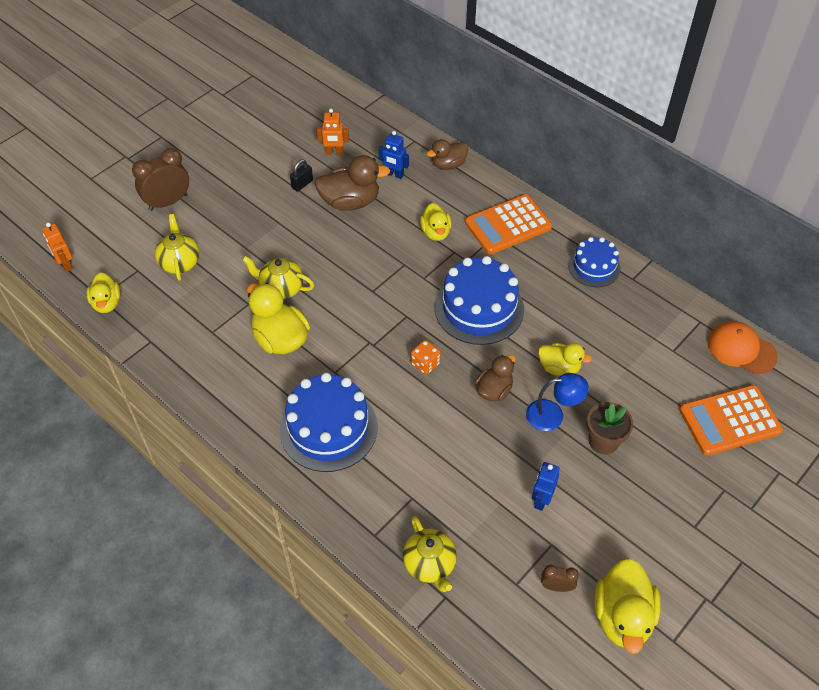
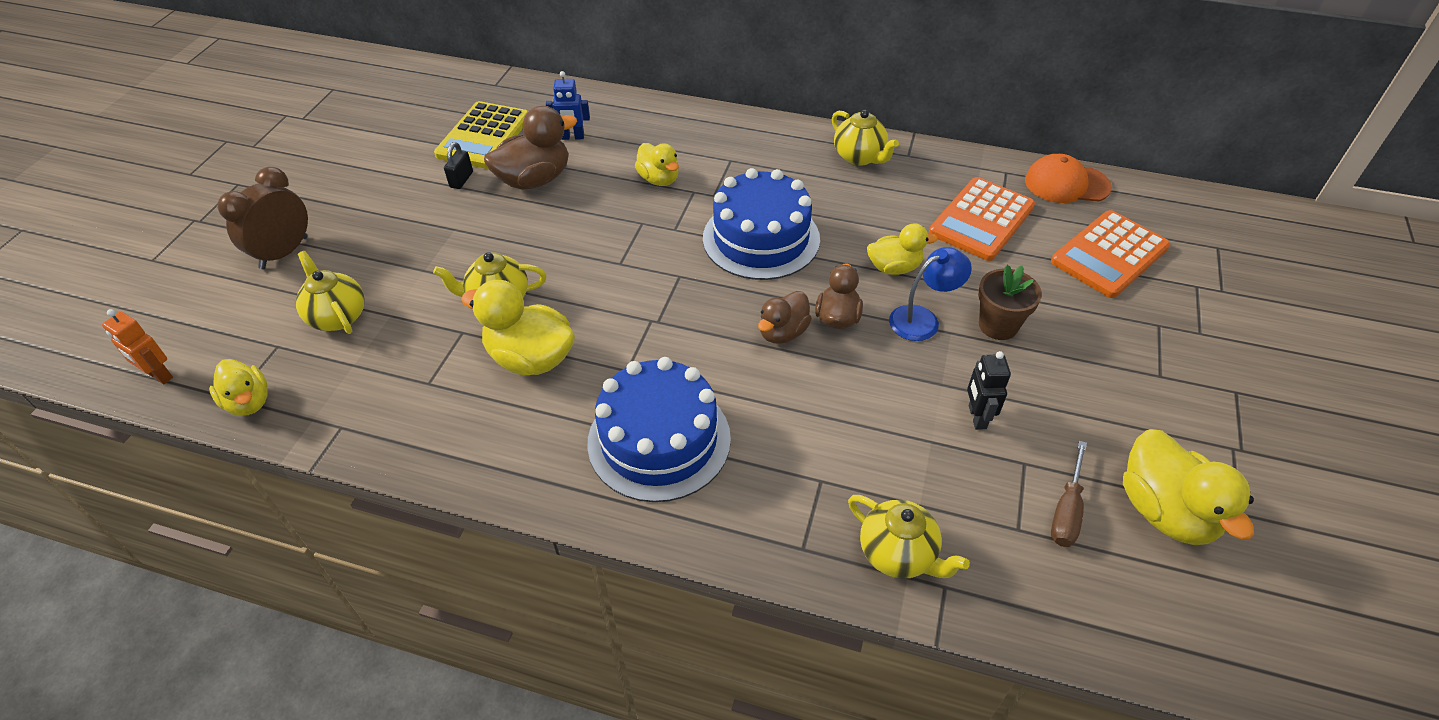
camera: 25 degrees left, 5 degrees down
(334, 152) = (484, 136): orange robot -> yellow calculator
(425, 364) = (736, 319): orange dice -> none
(448, 165) = (631, 110): brown duck -> brown duck (783, 332)
(508, 225) = (738, 147): orange calculator -> orange calculator (981, 220)
(541, 500) = (976, 417): blue robot -> black robot
(556, 586) = (1066, 510): brown clock -> brown screwdriver
(594, 267) = (860, 157): blue cake -> yellow teapot

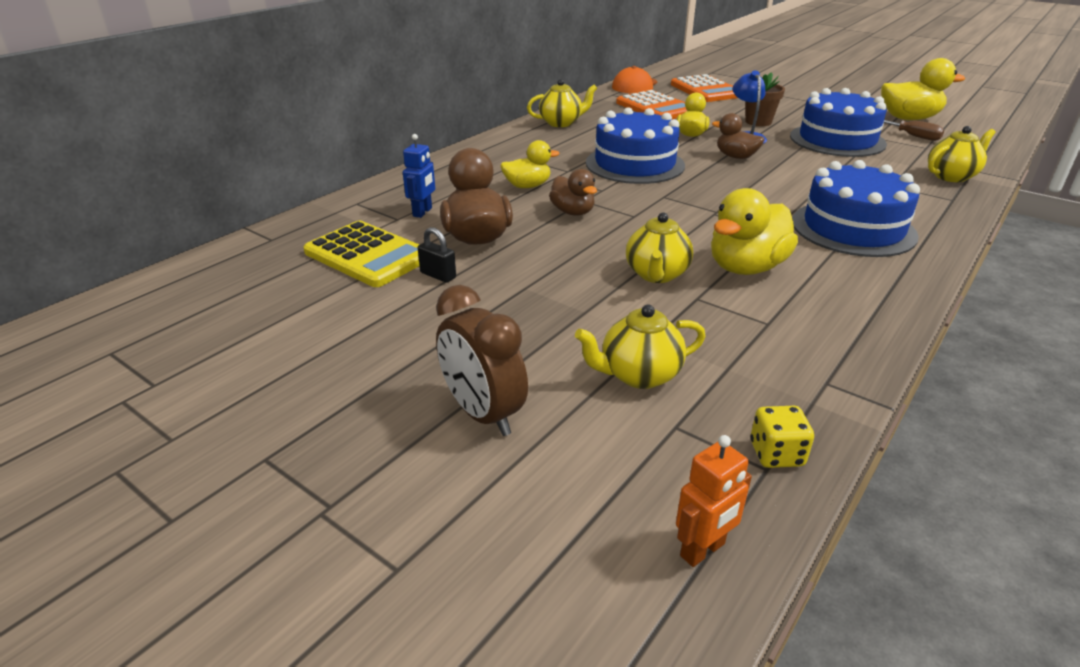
camera: 70 degrees left, 15 degrees down
(249, 402) = (776, 454): yellow duck -> yellow dice
(783, 332) = (745, 174): brown duck -> brown duck (573, 212)
(976, 417) = (837, 140): black robot -> blue cake

